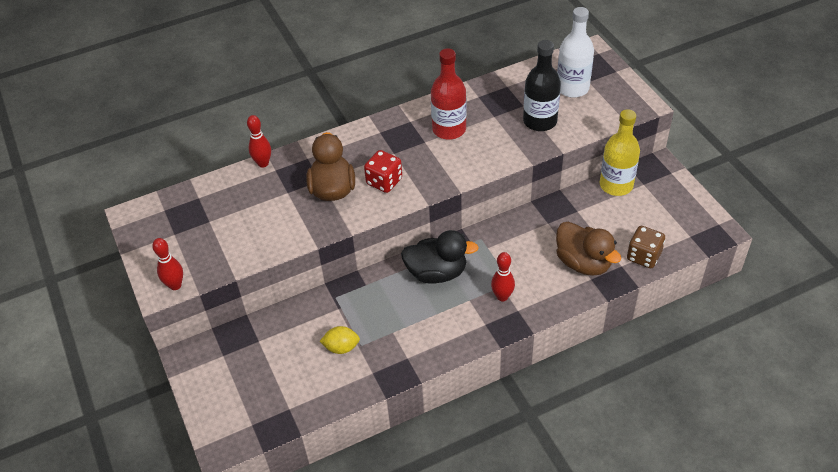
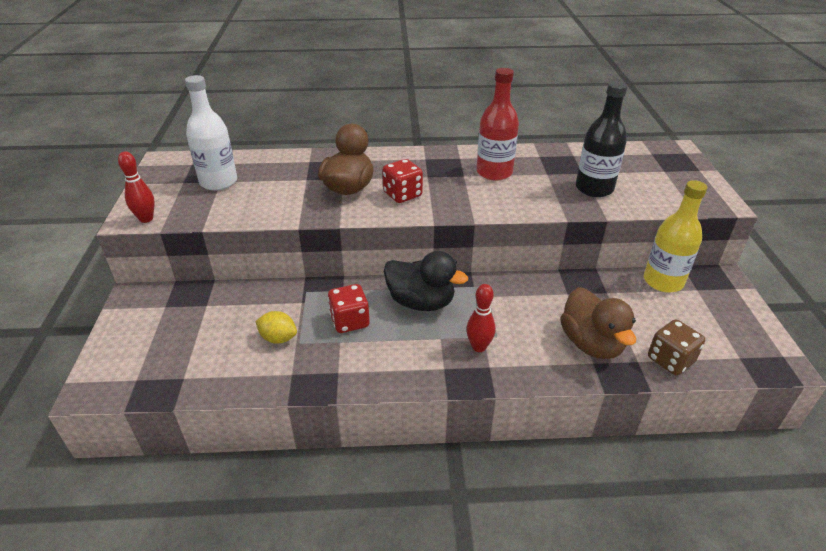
camera: 20 degrees right, 10 degrees down
(263, 163) = (302, 154): red bowling pin -> none
(389, 311) = (349, 321): none -> red dice
(572, 88) = (643, 172): white bottle -> white bottle (218, 182)

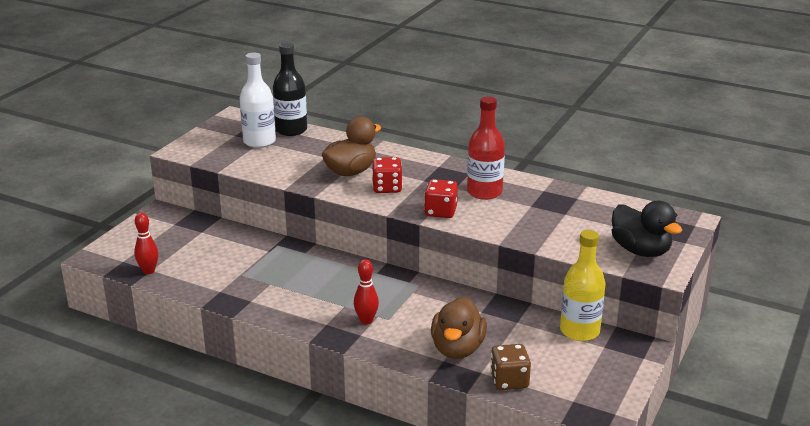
camera: 30 degrees right, 10 degrees down
(146, 219) = (188, 154): red bowling pin -> red bowling pin (148, 271)
(278, 338) = (230, 267): yellow lemon -> none
(349, 321) = (289, 273): red dice -> red dice (440, 212)
(421, 302) = (355, 279): black duck -> black duck (640, 251)
(594, 188) = (557, 228): black bottle -> black bottle (291, 130)

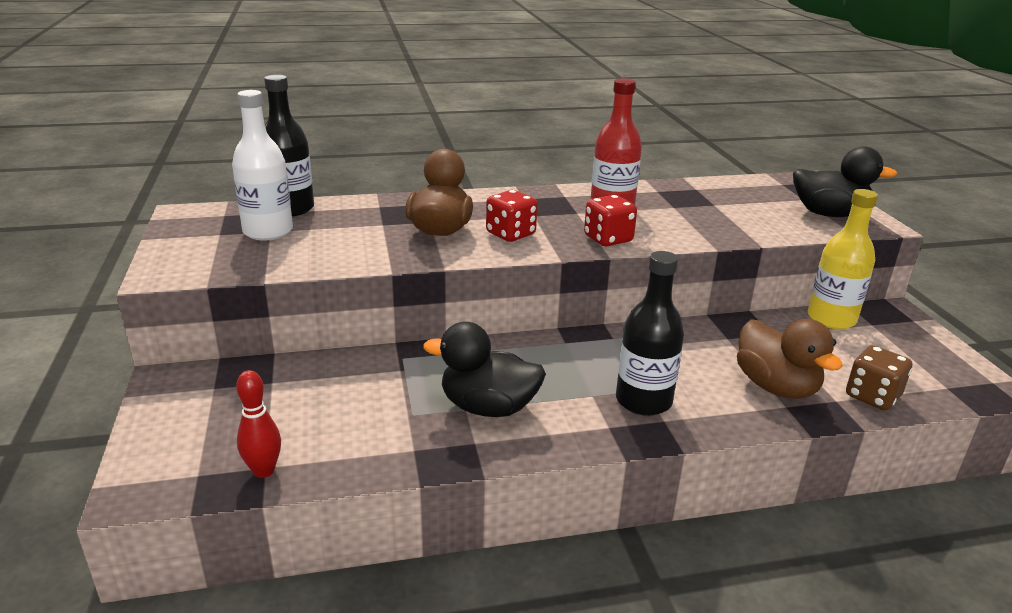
camera: 40 degrees left, 0 degrees up
(281, 288) = (488, 407): none -> black duck
(366, 321) = (643, 401): red bowling pin -> black bottle

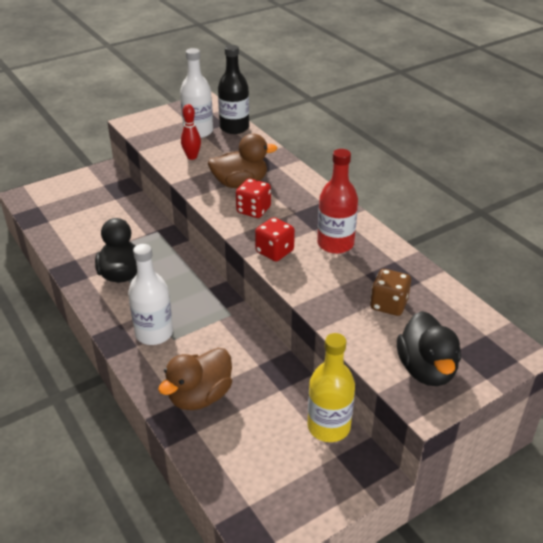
camera: 70 degrees right, 10 degrees up
(264, 470) = (45, 221): red bowling pin -> red bowling pin (192, 157)
(643, 401) = (154, 333): black bottle -> white bottle
(872, 396) = (212, 453): brown dice -> brown dice (388, 304)

